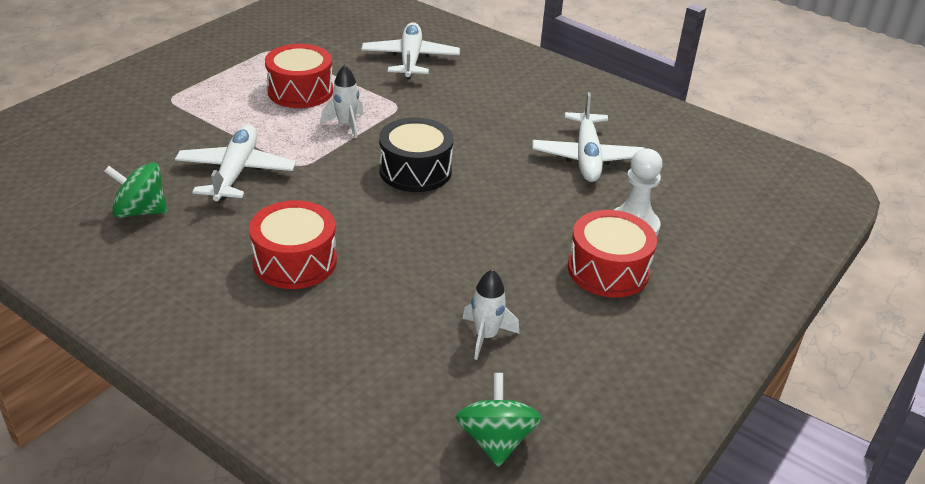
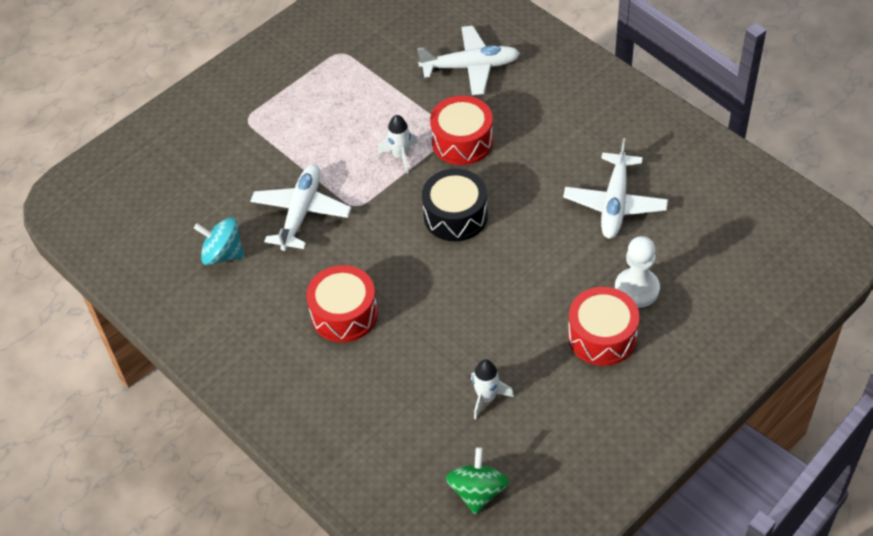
camera: 15 degrees right, 15 degrees up
(140, 211) = (223, 254): green spinning top -> turquoise spinning top
(300, 91) = (363, 110): red drum -> red drum (462, 141)
(410, 59) = (471, 67): white plane -> white plane turned 75 degrees clockwise

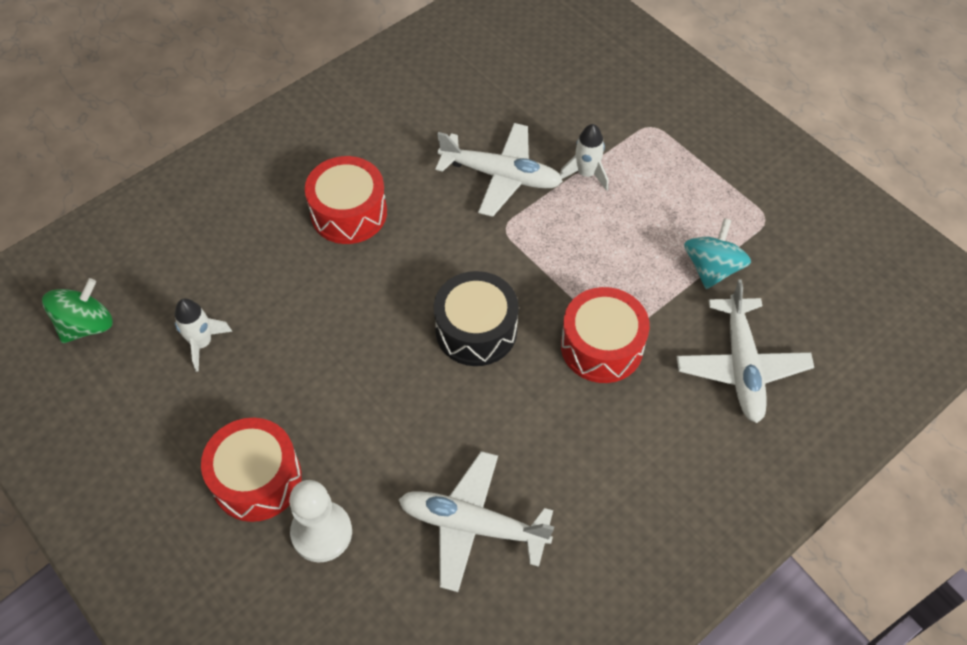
camera: 90 degrees right, 5 degrees up
(223, 254) = (451, 108): turquoise spinning top -> turquoise spinning top (712, 268)
(401, 156) = (581, 276): white rocket -> white rocket (586, 174)
(477, 491) = (86, 325): green spinning top -> green spinning top turned 60 degrees counterclockwise

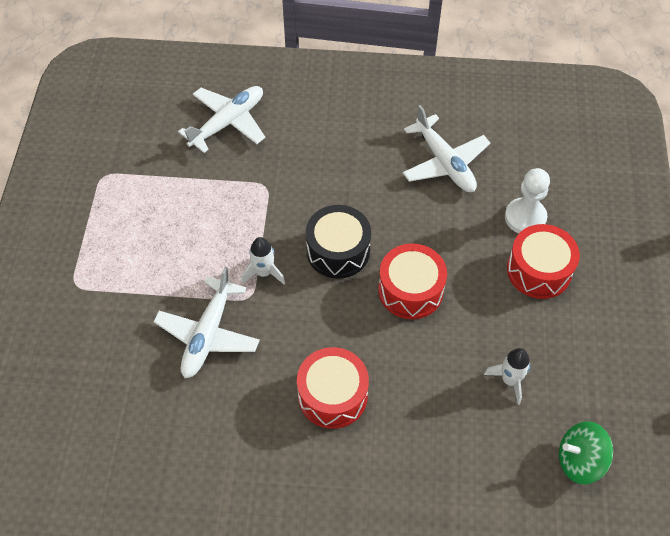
camera: 135 degrees left, 0 degrees up
(501, 176) = (208, 334): white plane -> white plane turned 135 degrees counterclockwise
(586, 174) = (157, 289): white rocket -> white rocket (264, 272)
(602, 346) = (282, 187): red drum -> red drum (410, 290)
(712, 268) = (171, 176): turquoise spinning top -> none

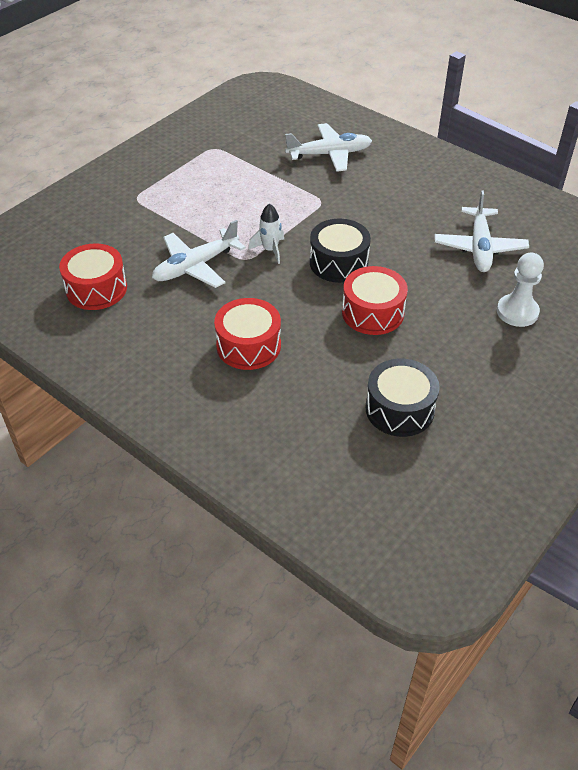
camera: 35 degrees right, 10 degrees down
(510, 380) = (399, 409): white rocket -> black drum
(539, 270) = (496, 351): red drum -> red drum (96, 289)
(579, 461) = (409, 494): green spinning top -> none

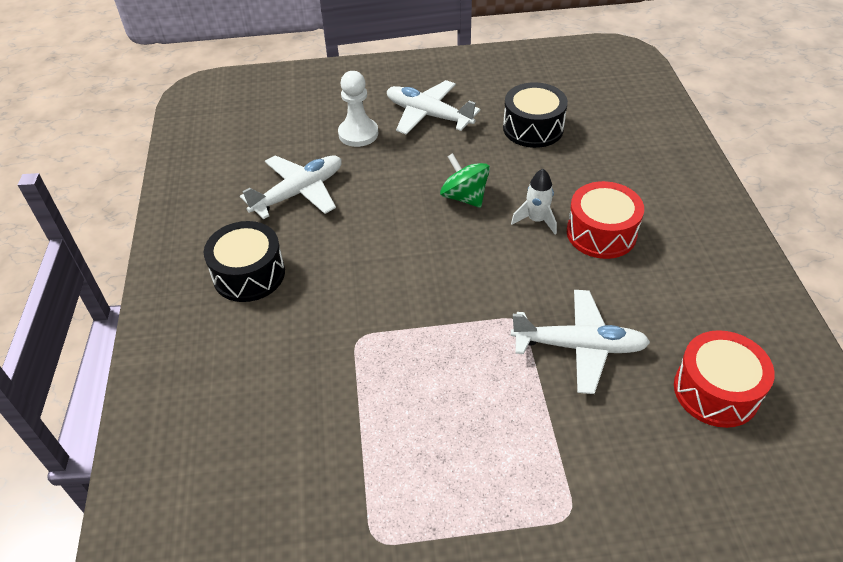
camera: 135 degrees left, 0 degrees up
(270, 250) = (482, 314): white rocket -> white rocket (536, 220)
(329, 154) = (257, 403): white plane -> white plane (428, 115)
(338, 262) = (434, 257): black drum -> black drum (249, 274)
(372, 312) = (464, 197): red drum -> green spinning top

